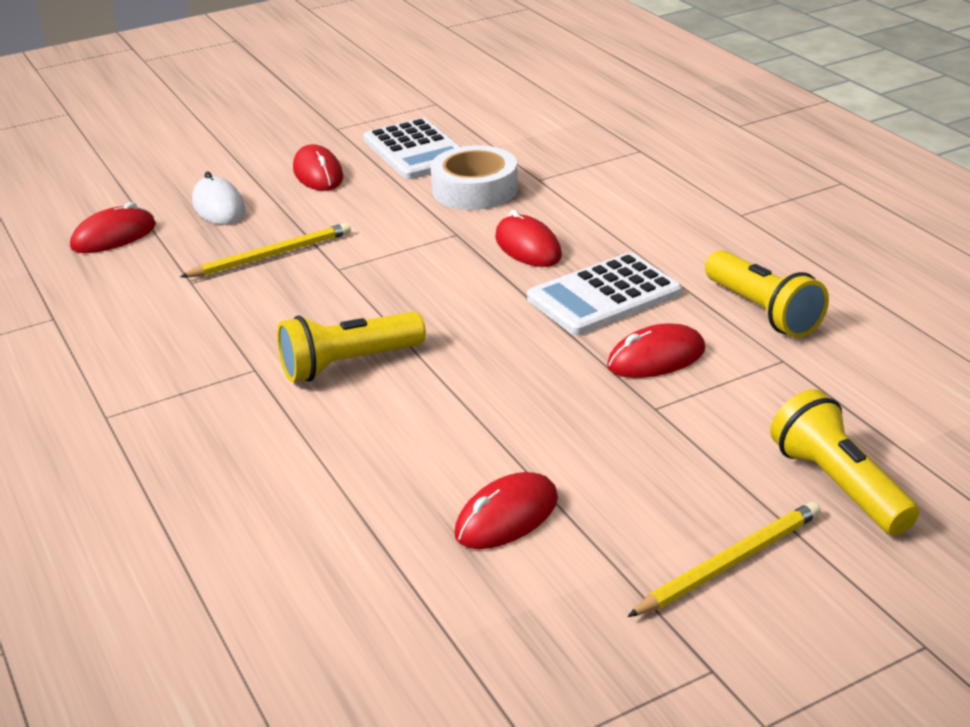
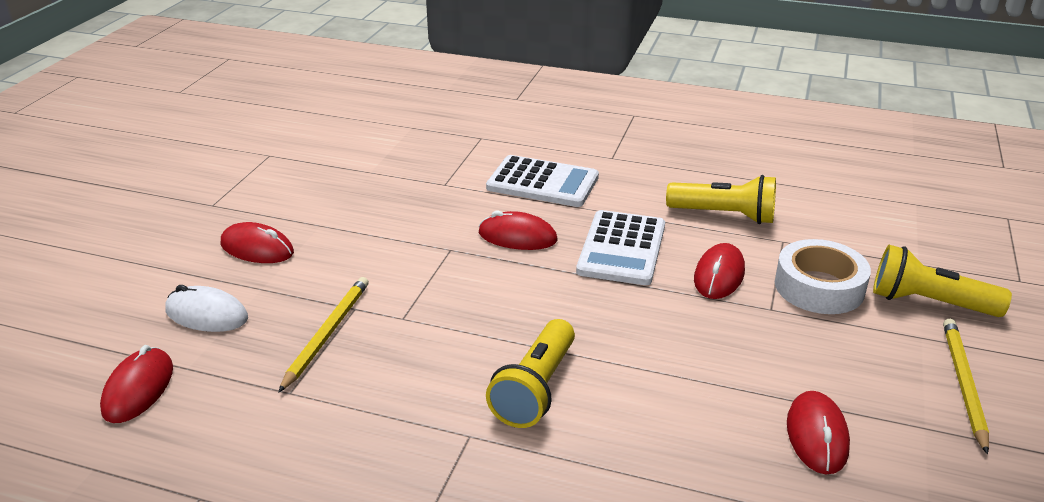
camera: 45 degrees left, 0 degrees up
(416, 151) = (314, 198): white calculator -> white calculator (542, 182)
(475, 189) = (410, 210): white tape -> white tape (819, 287)

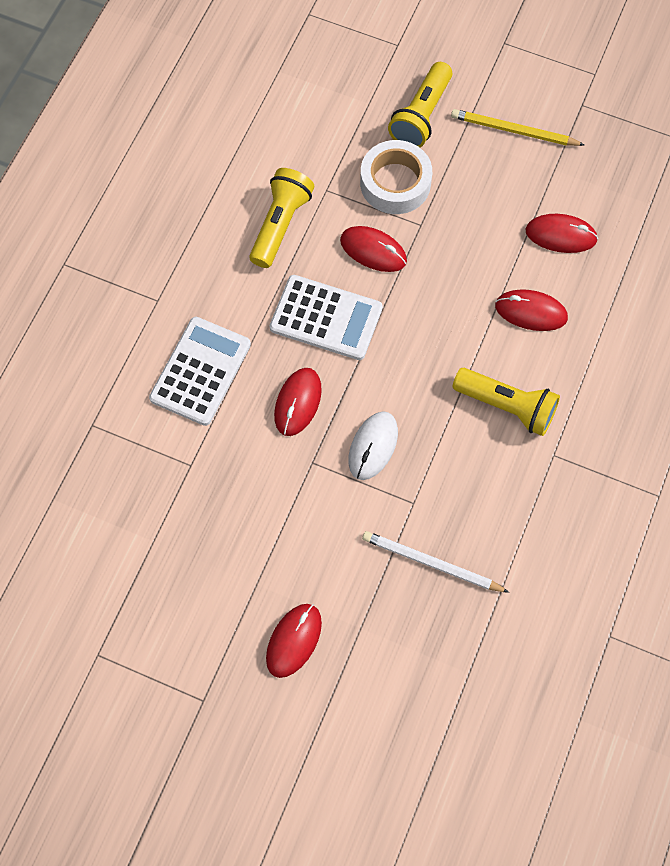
camera: 85 degrees left, 35 degrees up
(138, 389) = (494, 707): red mouse -> red mouse (531, 312)
(207, 314) = (397, 670): white mouse -> white mouse (373, 446)
(327, 334) = (431, 563): yellow pencil -> white pencil

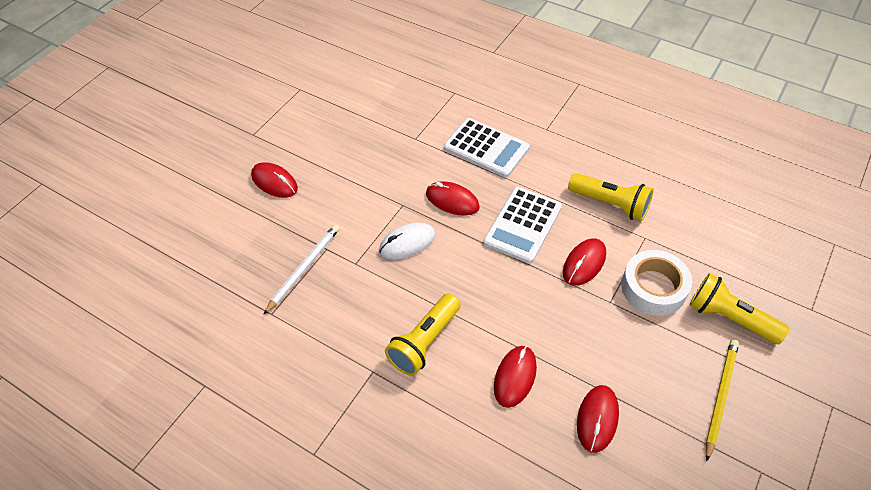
camera: 100 degrees right, 15 degrees down
(373, 446) = (407, 243): white mouse -> white mouse turned 60 degrees counterclockwise

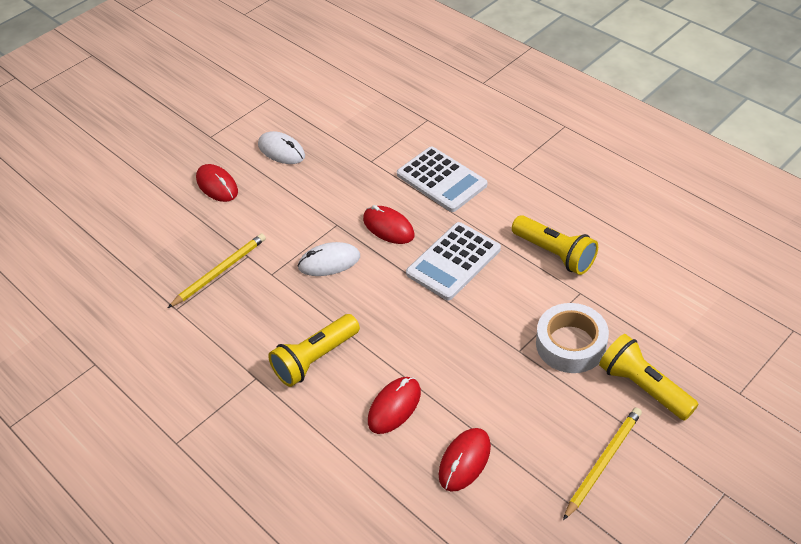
camera: 15 degrees right, 5 degrees down
(304, 268) = (220, 271): white pencil -> yellow pencil
(327, 139) = (281, 151): none -> white mouse
(584, 263) = (505, 309): red mouse -> none

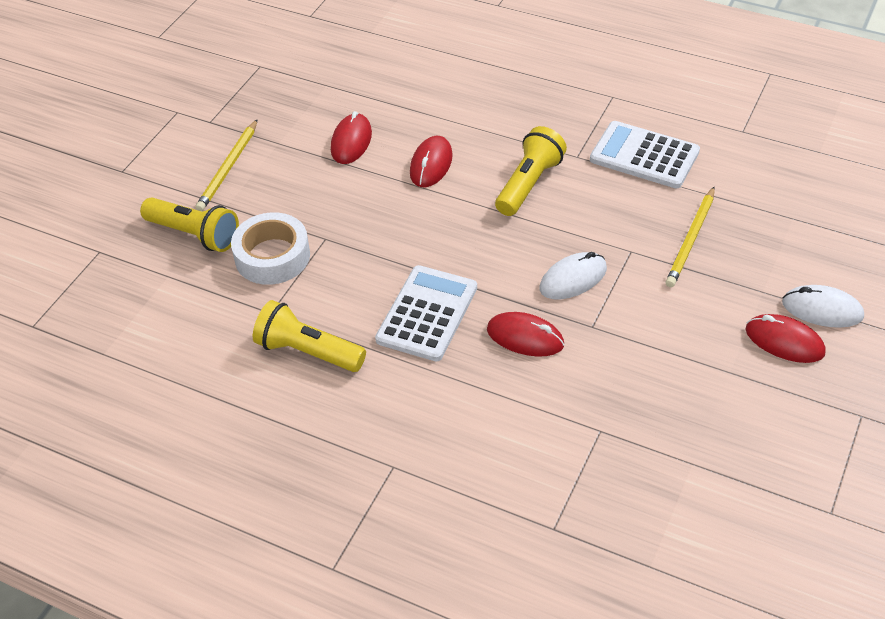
camera: 160 degrees right, 0 degrees up
(281, 151) = (738, 416): white mouse -> white mouse (822, 310)
(441, 180) = (486, 423): white calculator -> white calculator (644, 156)

